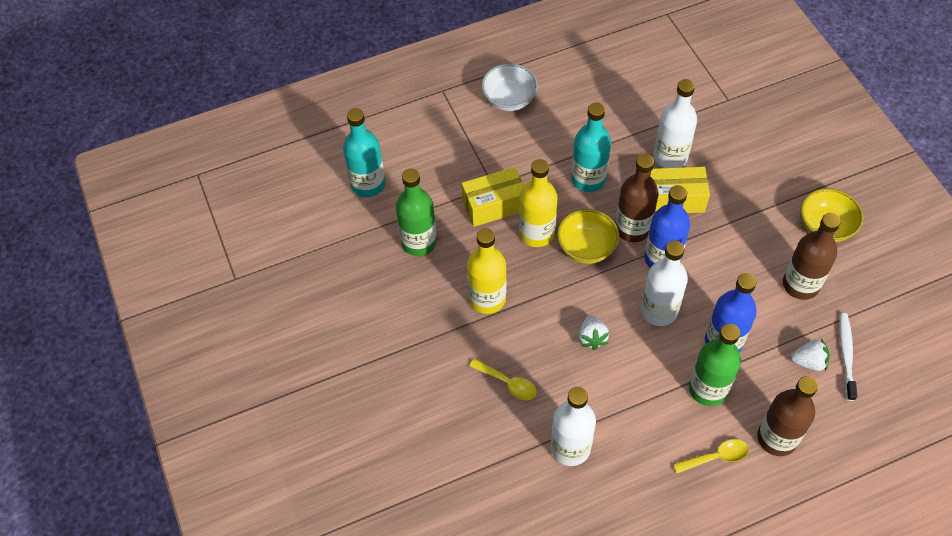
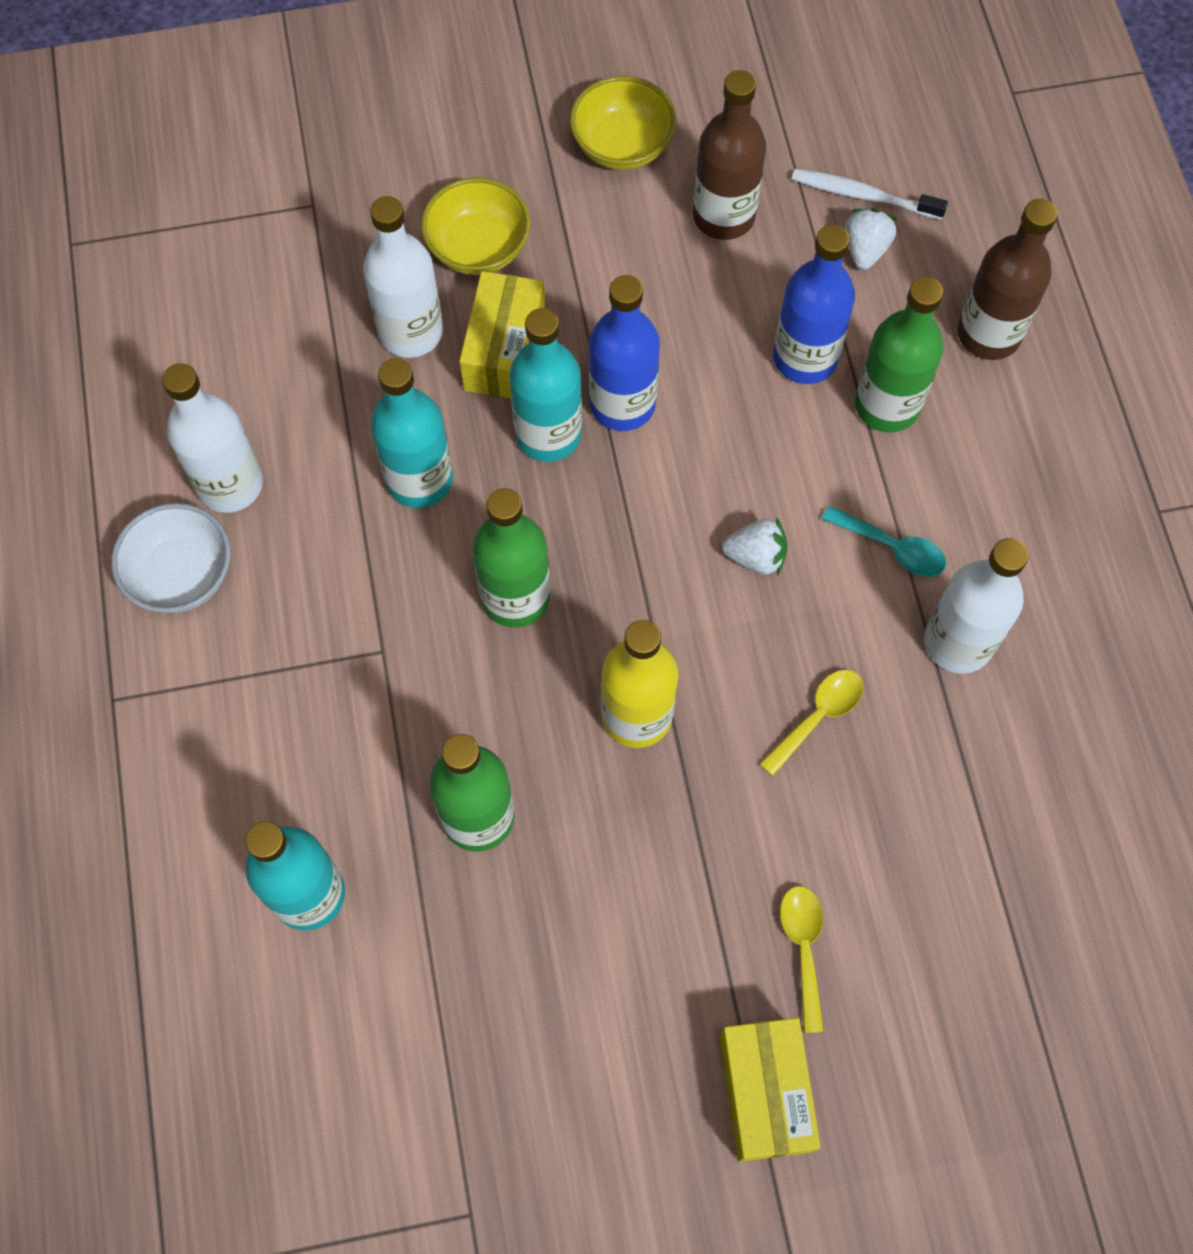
camera: 80 degrees left, 10 degrees up
(494, 205) = (431, 659): yellow box -> yellow box (764, 1093)
(536, 233) = (515, 597): yellow bottle -> green bottle
(586, 248) = (569, 520): yellow bowl -> yellow bowl (478, 248)
(618, 405) = (892, 547): none -> turquoise spoon
(632, 228) = (548, 434): brown bottle -> turquoise bottle
(659, 311) = (725, 437): white bottle -> white bottle (230, 484)
(716, 457) = (1007, 428): yellow spoon -> yellow spoon (803, 948)

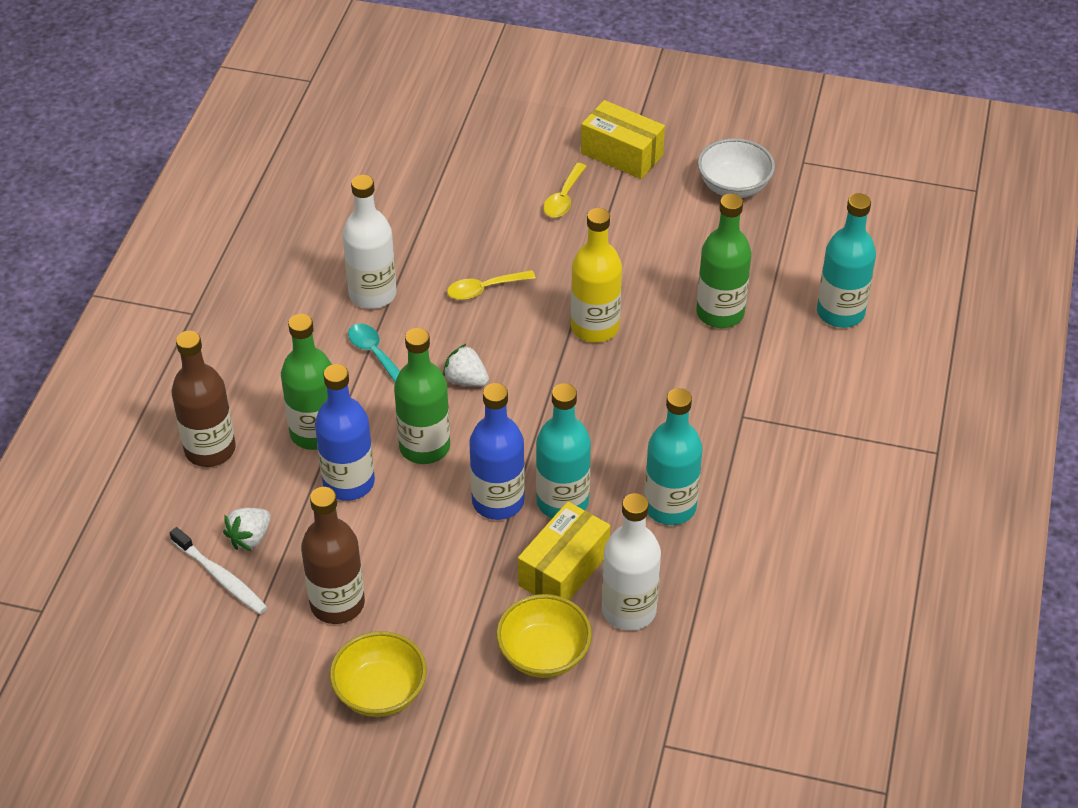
camera: 155 degrees left, 20 degrees down
(182, 575) = (866, 508): white bowl -> white bowl (733, 186)
(230, 484) = (811, 554): white bottle -> none
(515, 597) = (638, 414): green bottle -> green bottle (424, 447)
(764, 1093) = (622, 154): yellow box -> yellow box turned 75 degrees counterclockwise

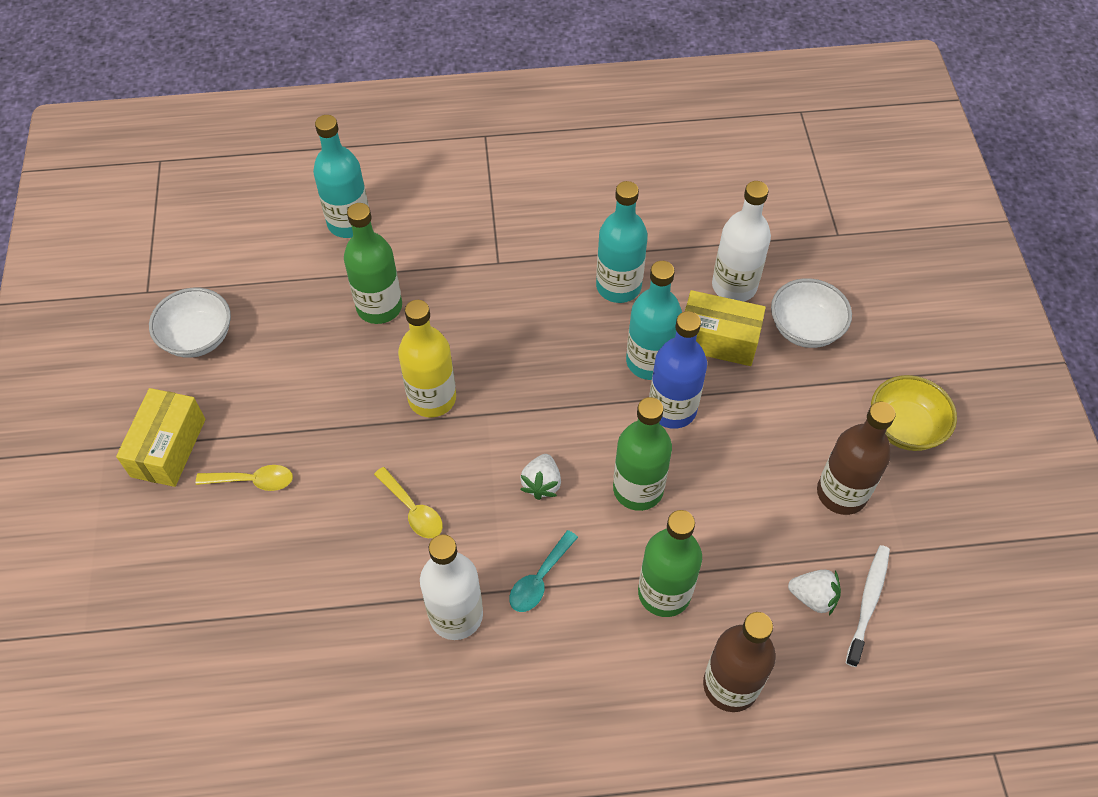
camera: 110 degrees left, 10 degrees up
(348, 482) = (709, 537): blue bottle -> none
(544, 654) = (805, 328): yellow bowl -> white bowl

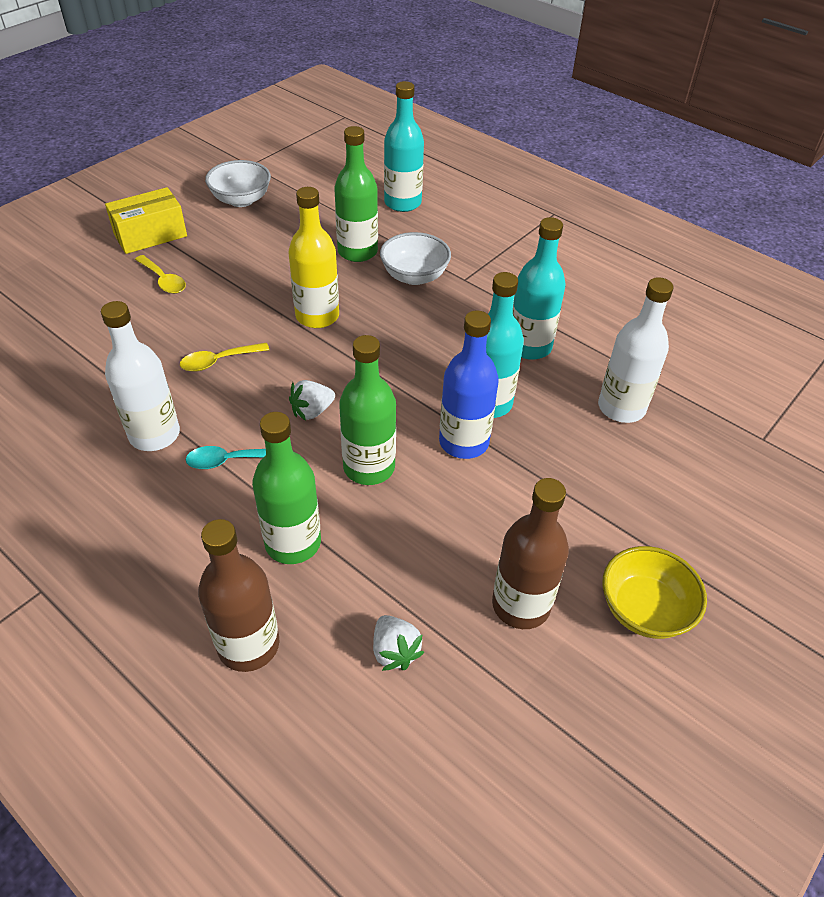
camera: 45 degrees right, 10 degrees down
(413, 510) = (218, 361): yellow spoon -> yellow spoon turned 60 degrees clockwise
(718, 340) = (560, 429): yellow box -> none
(805, 328) = (645, 475): white bowl -> white bowl (414, 276)
(868, 603) = (433, 700): white toothbrush -> none

